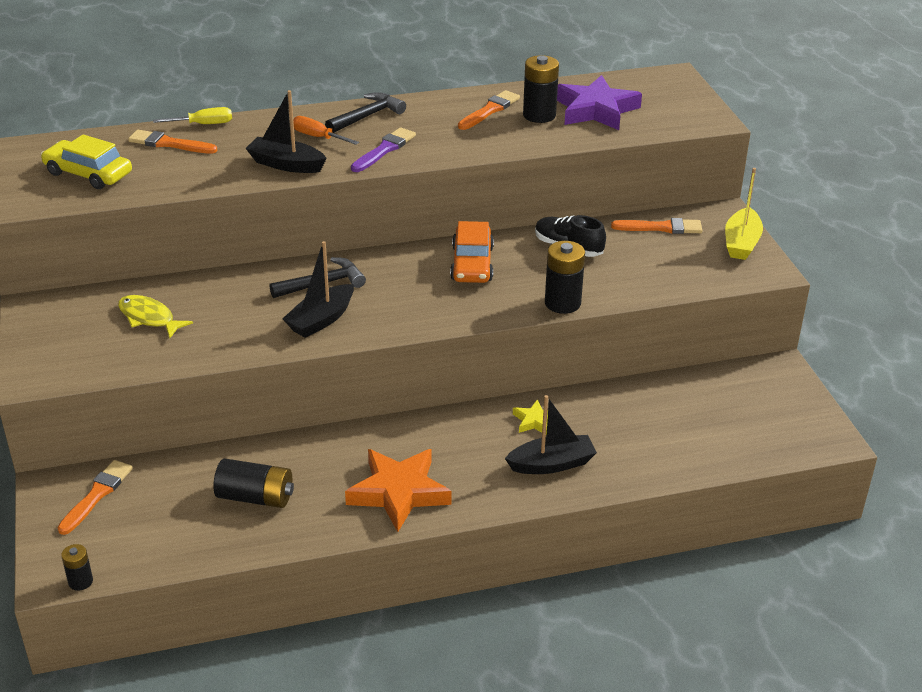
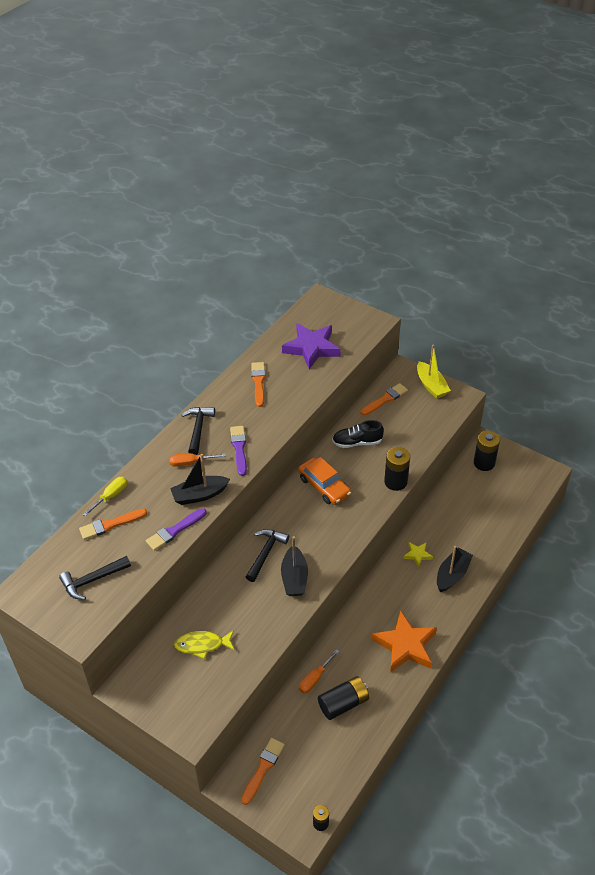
camera: 40 degrees left, 10 degrees up
(88, 173) = (92, 580): yellow car -> black hammer
(97, 495) = (263, 768): orange brush -> orange brush turned 45 degrees clockwise
(218, 178) = (174, 531): none -> purple brush
(258, 456) = (315, 678): none -> orange screwdriver
(539, 115) = (288, 370): black battery -> black battery (484, 463)

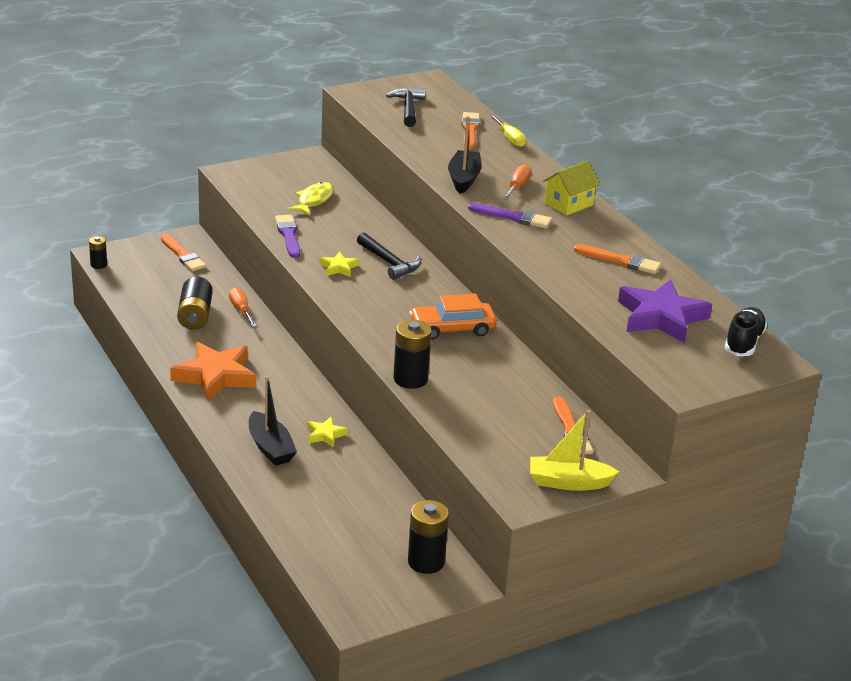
camera: 115 degrees right, 15 degrees down
(174, 531) = (428, 155): purple brush -> purple brush (288, 235)
(198, 429) = (568, 204): black hammer -> yellow house
(294, 578) = (338, 268): black boat -> yellow star
(357, 442) = (506, 377): black shoe -> black shoe (743, 342)

